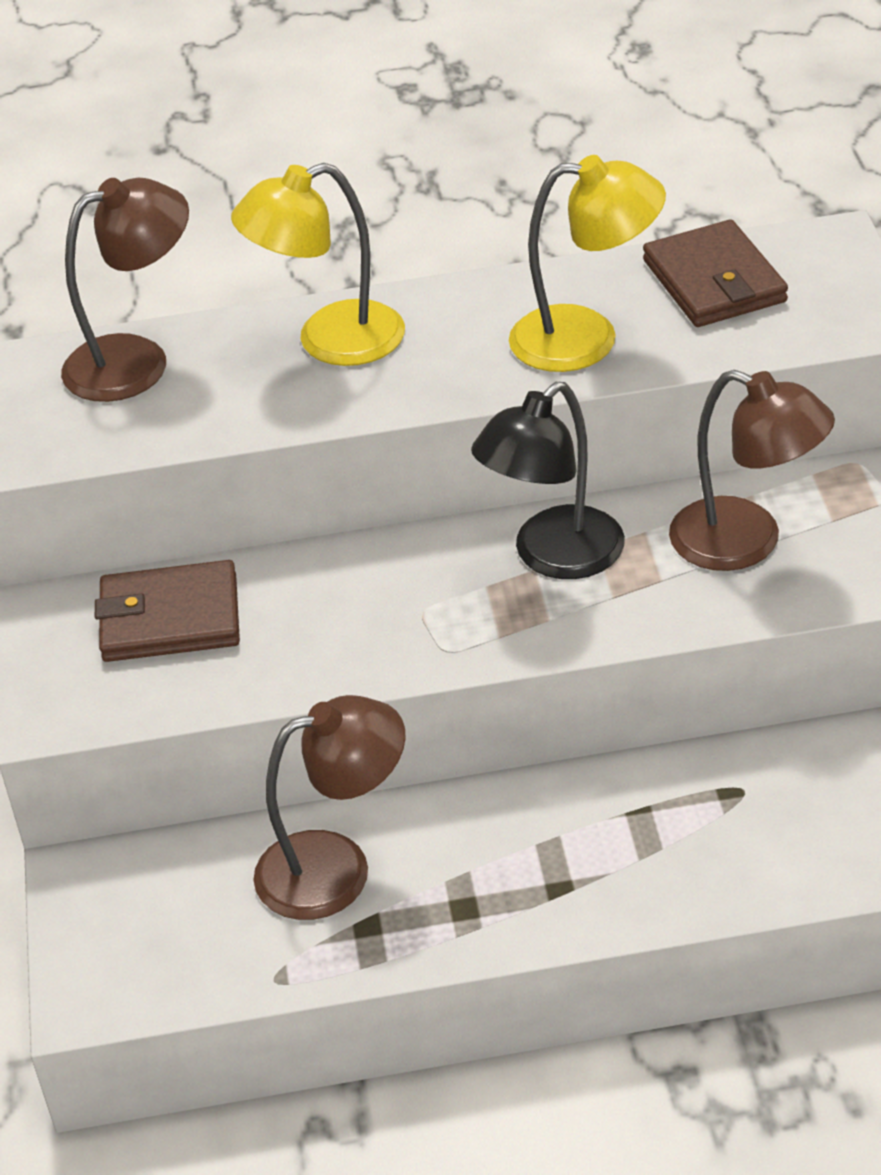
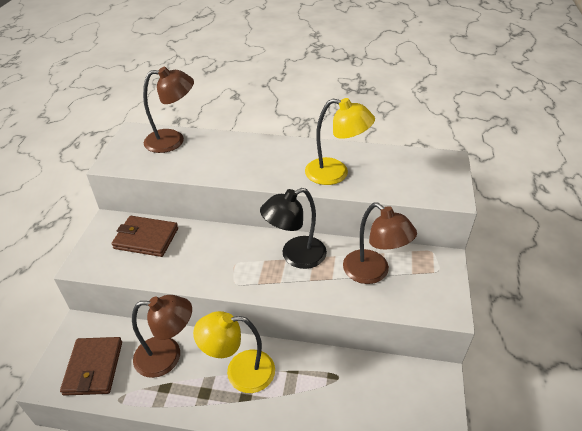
camera: 15 degrees right, 0 degrees up
(330, 341) = (242, 150): yellow lamp -> yellow lamp (240, 372)
(714, 281) = (395, 164): brown wallet -> brown wallet (93, 367)

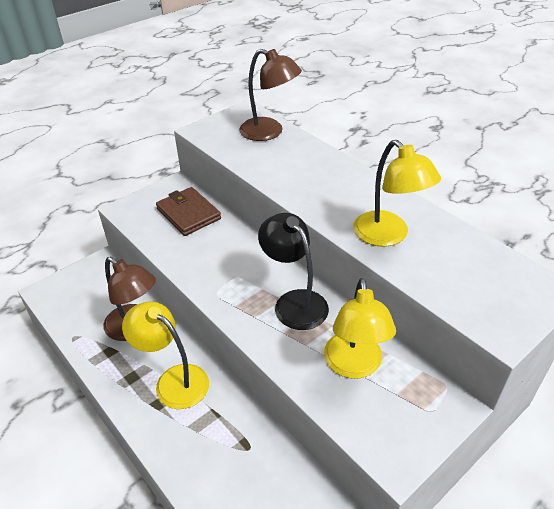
camera: 40 degrees right, 0 degrees up
(93, 367) = (80, 301): brown wallet -> none
(295, 256) = (294, 302): black lamp -> black lamp turned 45 degrees clockwise
(373, 273) = (354, 366): brown lamp -> yellow lamp

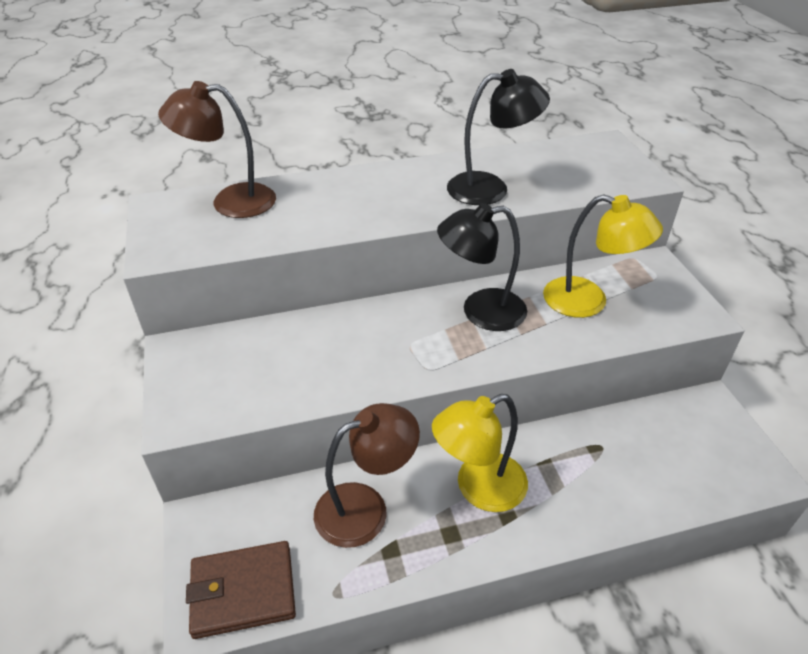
camera: 65 degrees left, 0 degrees up
(188, 214) = (254, 353): brown wallet -> brown wallet (243, 591)
(269, 132) = (230, 202): brown lamp -> brown lamp turned 150 degrees counterclockwise
(388, 236) = (490, 188): yellow lamp -> black lamp

